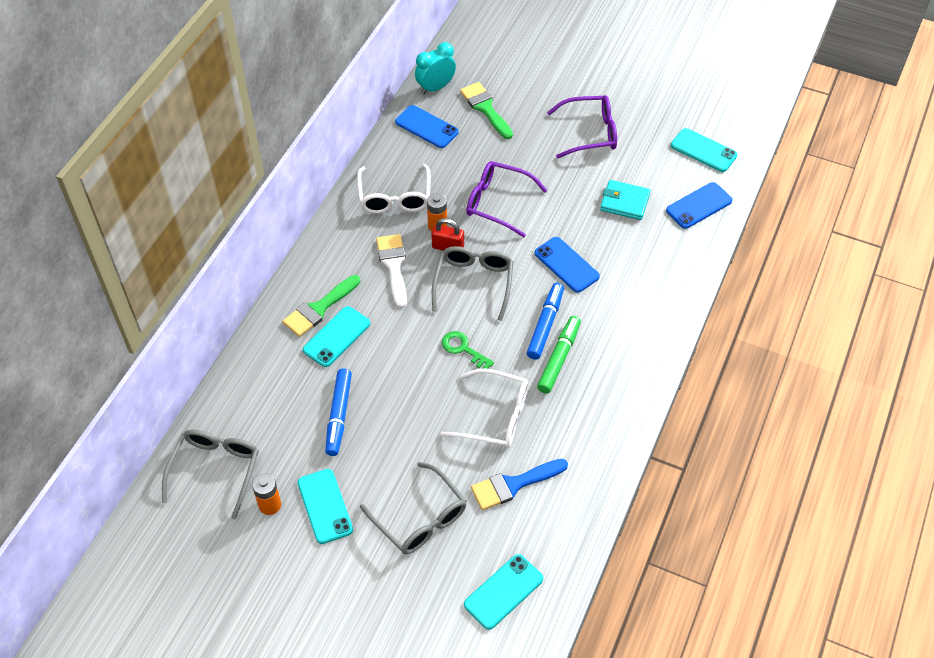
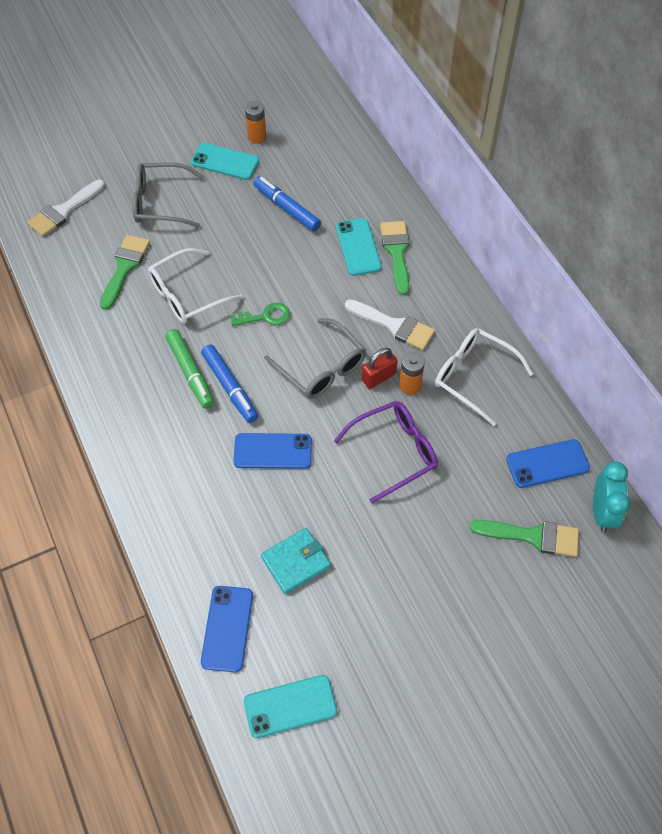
camera: 130 degrees right, 5 degrees up
(215, 470) = (312, 125): grey glasses -> none
(503, 591) = (63, 211): turquoise phone -> white brush
(513, 484) = (125, 267): blue brush -> green brush
(590, 133) = (414, 610): purple glasses -> none

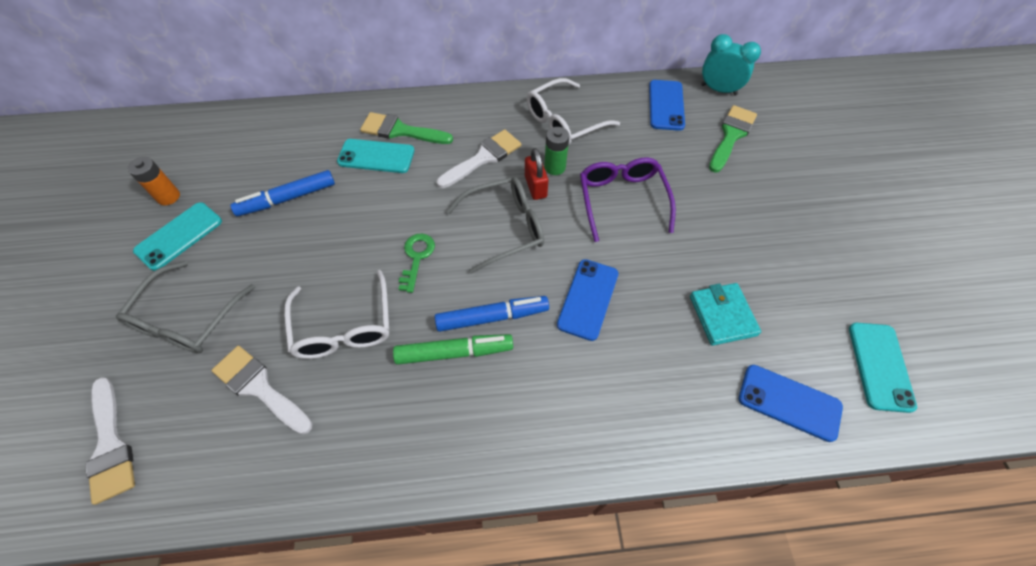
camera: 70 degrees left, 0 degrees up
(125, 267) = (259, 387): green brush -> white brush
(410, 385) = (554, 167): orange battery -> green battery

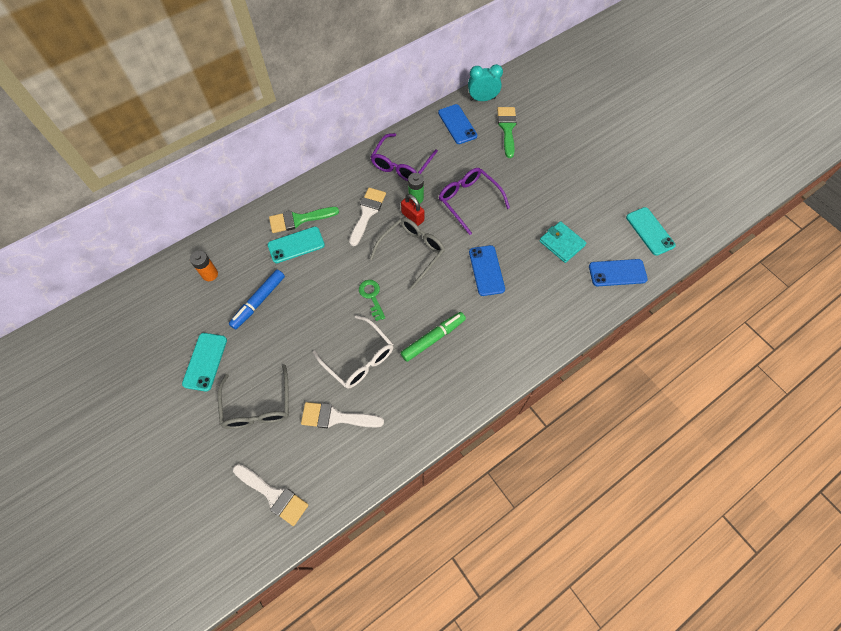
camera: 30 degrees left, 5 degrees up
(168, 197) = (173, 341): orange battery -> orange battery (210, 274)
(492, 317) = (440, 308): blue marker -> none
(563, 122) = (401, 165): white glasses -> purple glasses

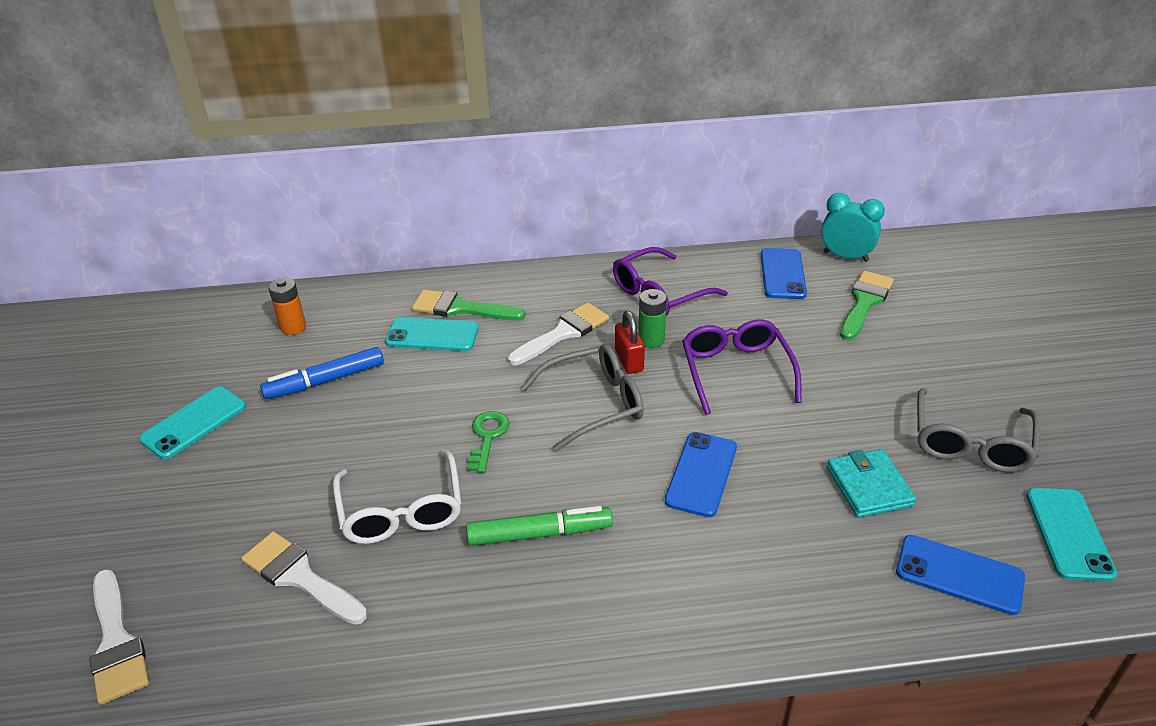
camera: 30 degrees right, 25 degrees down
(258, 406) = (207, 508): grey glasses -> grey glasses (970, 443)

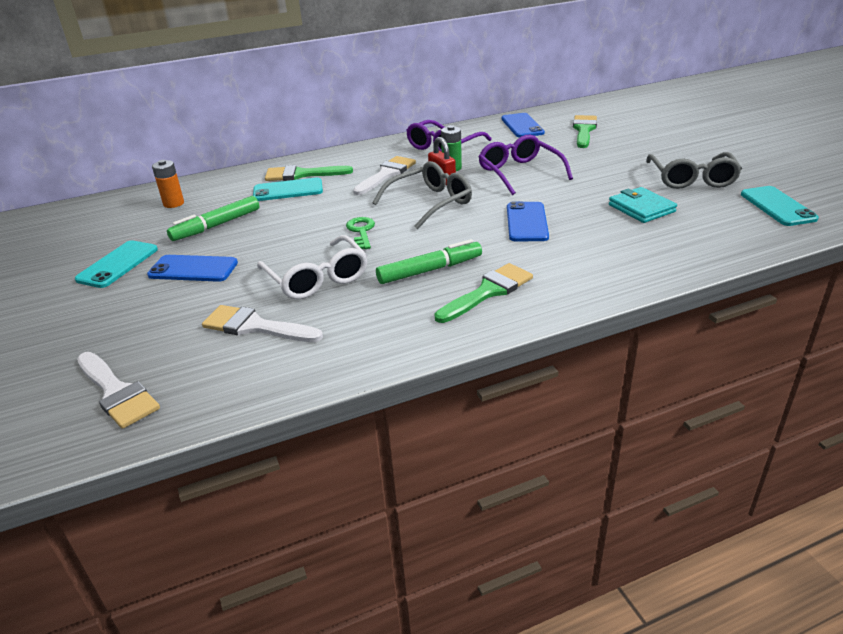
camera: 15 degrees left, 5 degrees down
(325, 381) = (216, 225): blue marker -> green marker
(593, 595) = (488, 292): none -> green brush
(845, 256) = (558, 113): turquoise clock -> none
(959, 575) = (724, 236): blue phone -> blue phone (193, 269)

